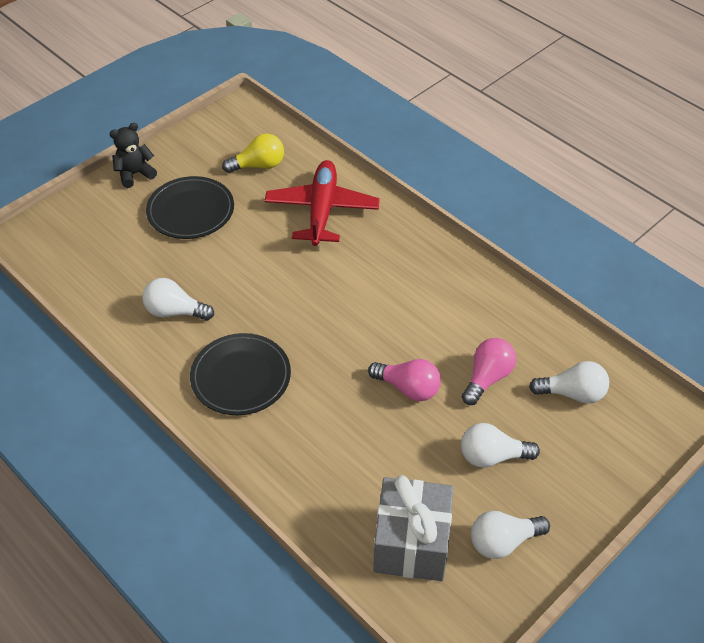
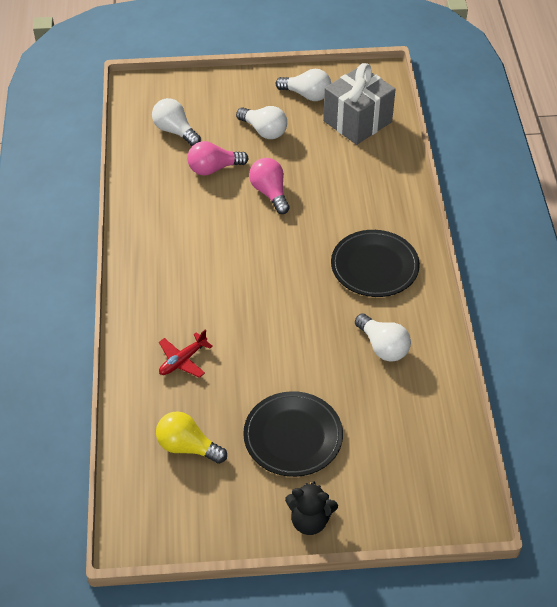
camera: 140 degrees left, 0 degrees up
(322, 210) = (183, 360): red plane -> red plane, size x0.50

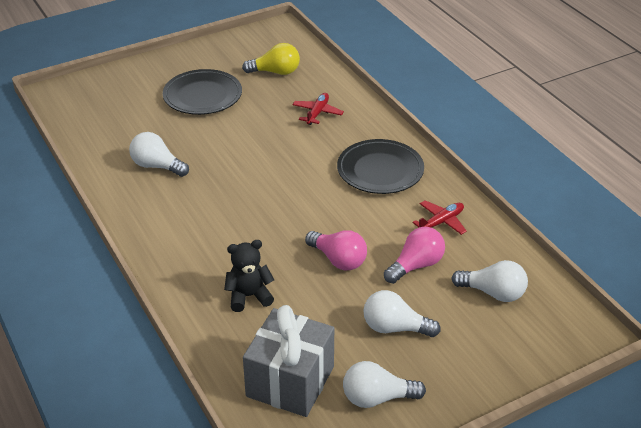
camera: 155 degrees right, 10 degrees down
(164, 196) = (441, 222): none -> red plane
(310, 521) = (167, 62): black teddy bear -> black teddy bear (249, 296)
(374, 267) = (192, 224): black plate -> black plate (380, 170)

